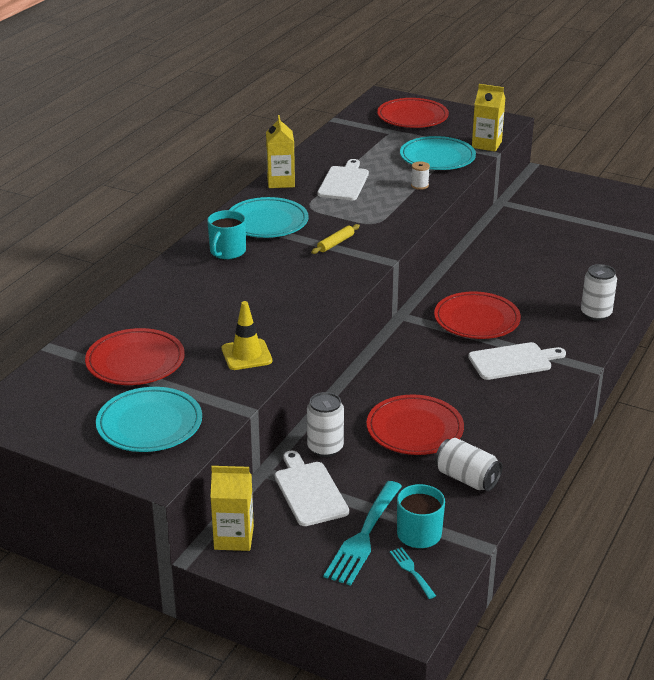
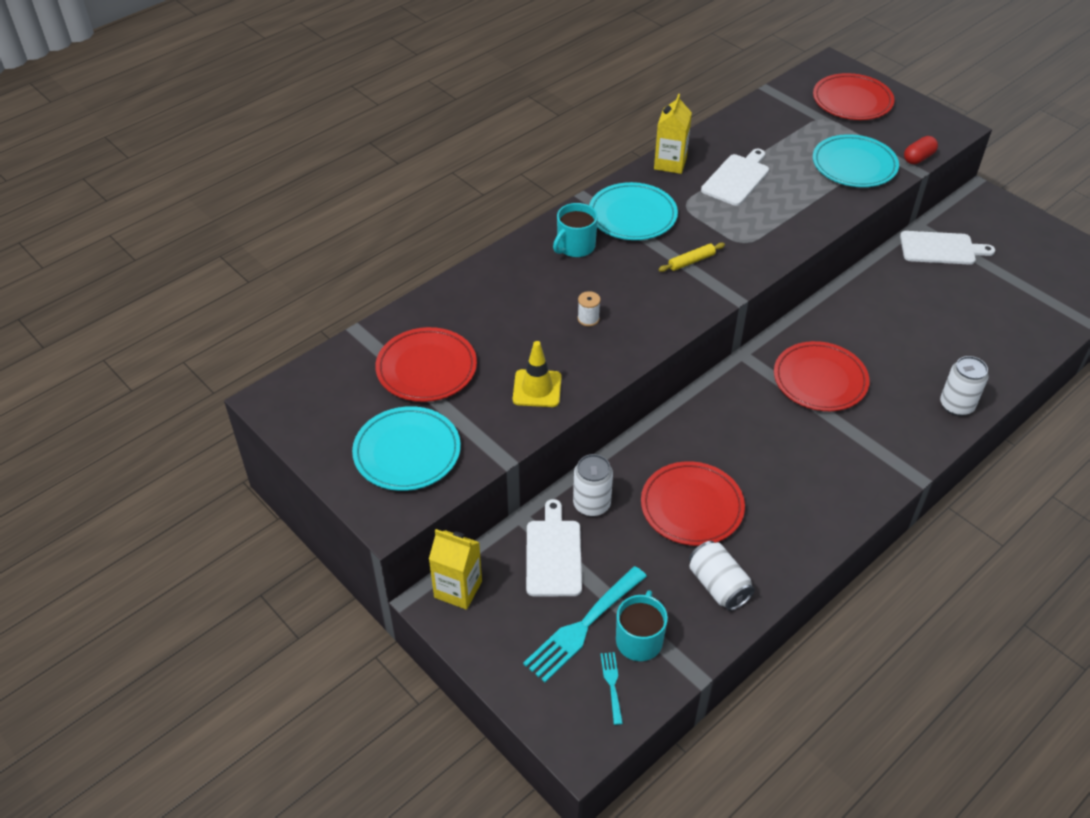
camera: 20 degrees right, 15 degrees up
(419, 185) = (817, 201): white spool -> white spool (588, 319)
(486, 145) = (918, 158): yellow carton -> red capsule
(513, 361) = (835, 446): white cutting board -> white cutting board (941, 248)

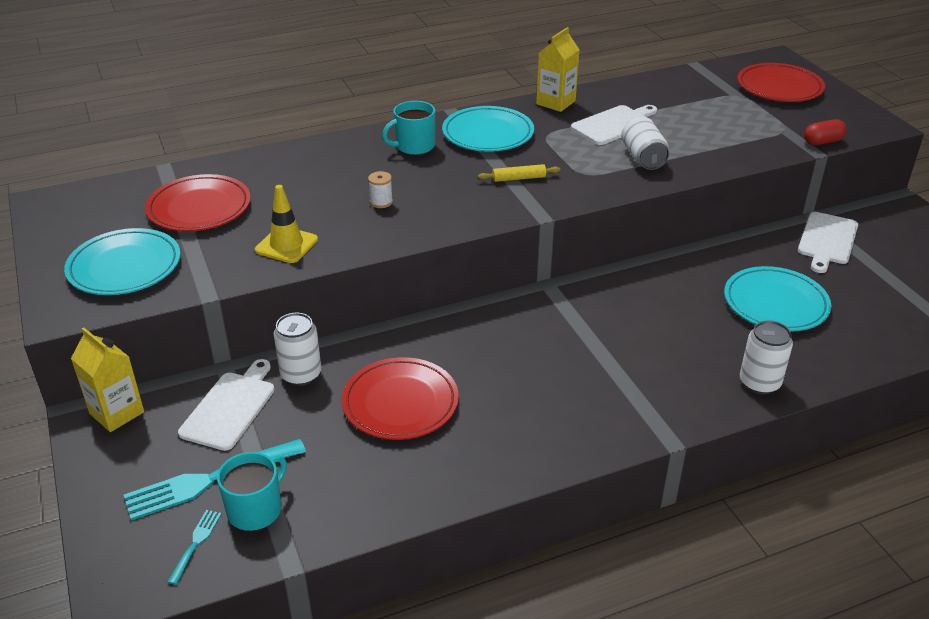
camera: 20 degrees right, 10 degrees down
(718, 586) = (375, 482): white can -> white can (643, 158)
(820, 380) = (616, 324): red plate -> none
(854, 165) = (747, 135): turquoise plate -> turquoise plate (775, 303)
(941, 248) = (827, 240): white cutting board -> white cutting board turned 90 degrees clockwise

